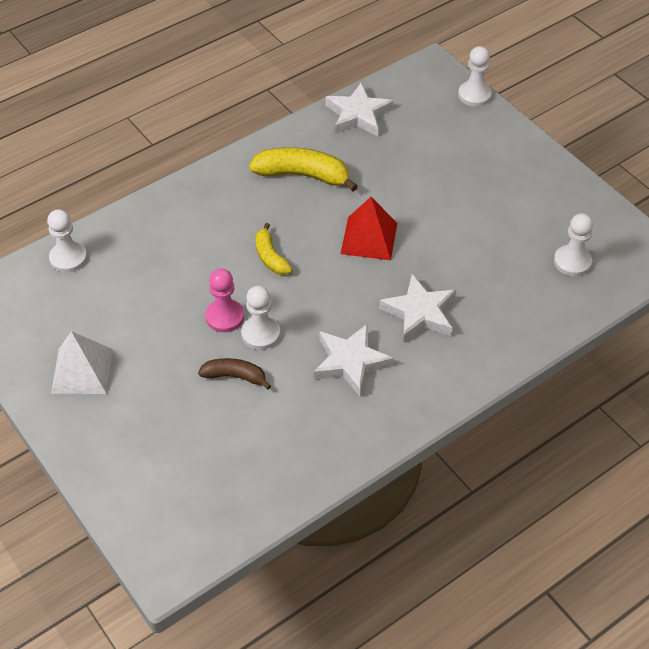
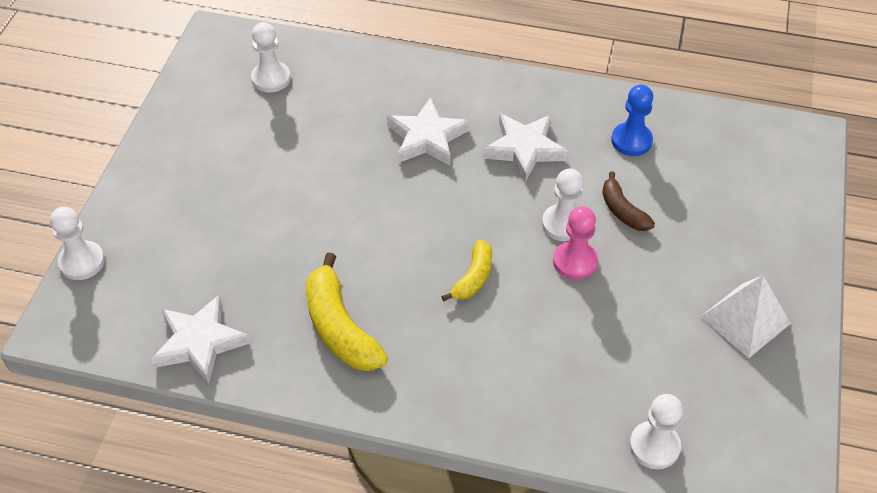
camera: 130 degrees left, 0 degrees up
(290, 436) = (631, 141): none -> blue pawn
(369, 238) = (375, 221): red pyramid -> none

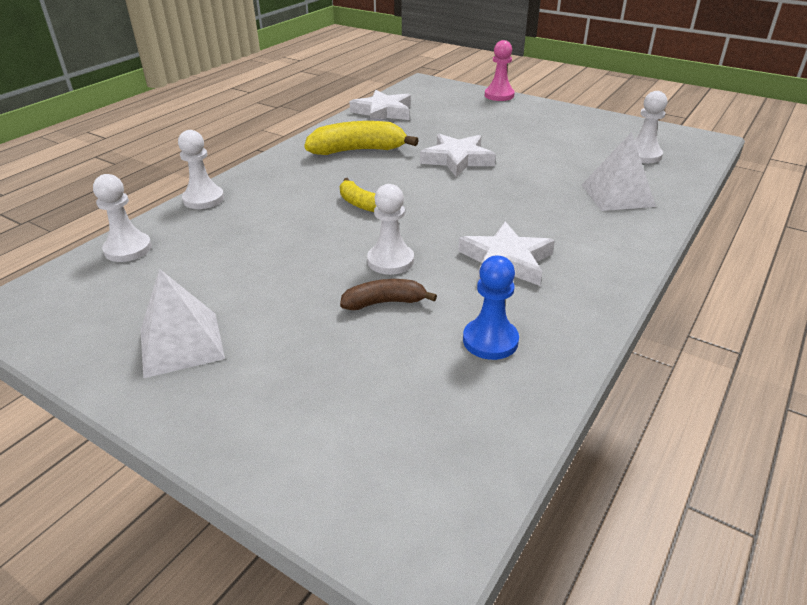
camera: 110 degrees right, 15 degrees down
(82, 262) = (471, 89): white pawn -> white pawn (203, 199)
(372, 91) = (617, 195): none -> white pyramid
(427, 138) = (543, 211): white star -> white star (457, 159)
(575, 261) = (341, 256): pink pawn -> pink pawn (499, 95)

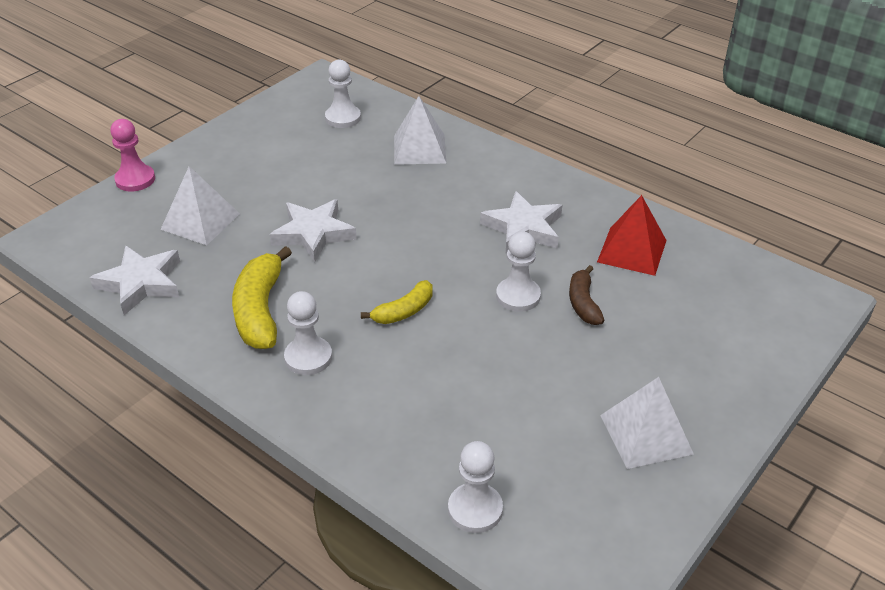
camera: 85 degrees left, 5 degrees up
(203, 199) = (360, 452): white pawn -> white pawn (308, 357)
(458, 120) = (200, 221): none -> white pyramid
(490, 341) = (632, 251): blue pawn -> red pyramid

